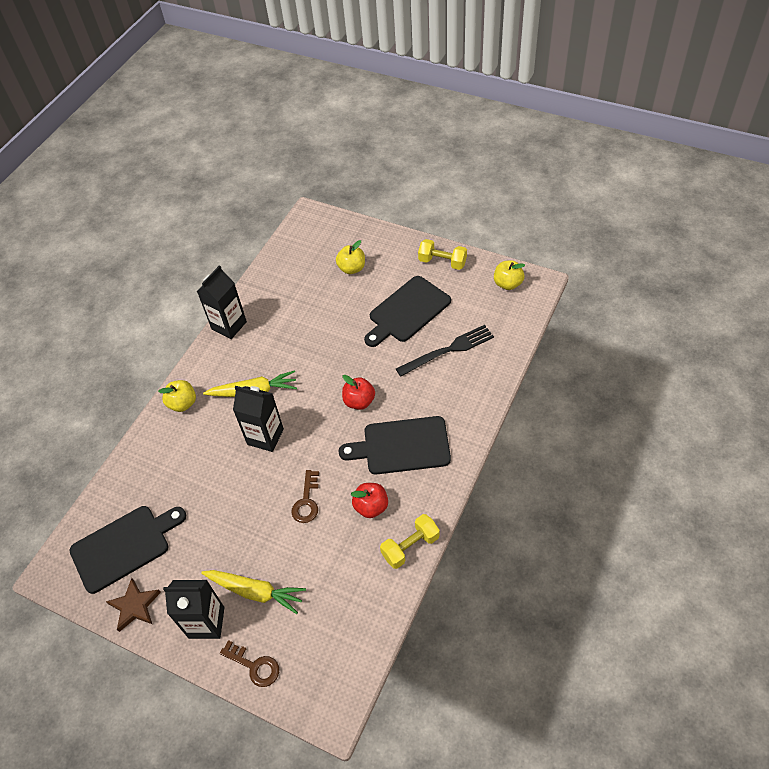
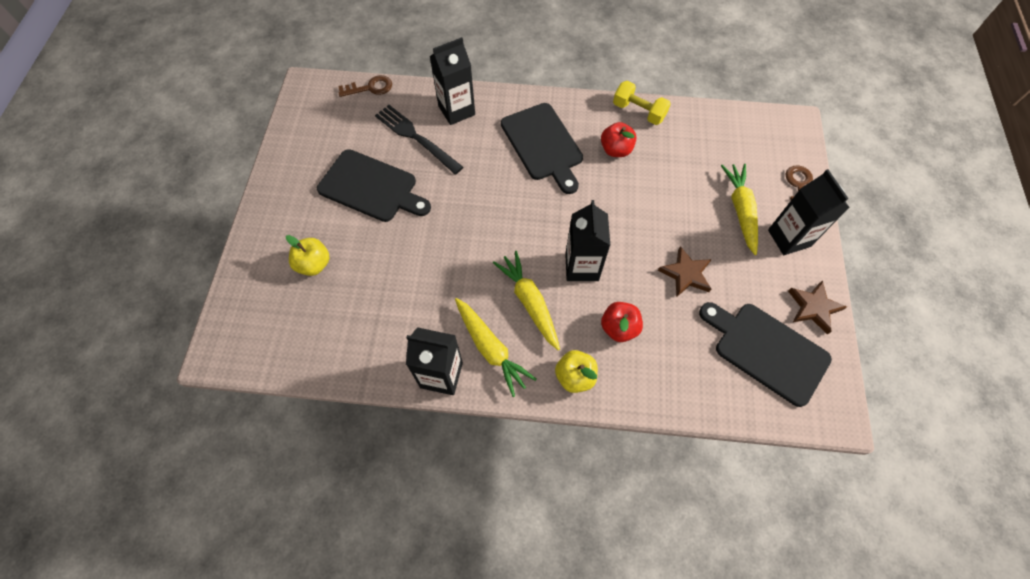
camera: 115 degrees left, 10 degrees up
(219, 514) = (686, 274): none -> brown star
(232, 358) = (490, 348): none -> yellow carrot
(307, 501) = (635, 202): brown key -> brown key (370, 88)
(359, 401) = (505, 195): red apple -> red apple (619, 328)
(442, 262) = (288, 174): yellow dumbbell -> none
(469, 387) = (456, 110): none -> black carton
(507, 284) = (312, 109): yellow apple -> none

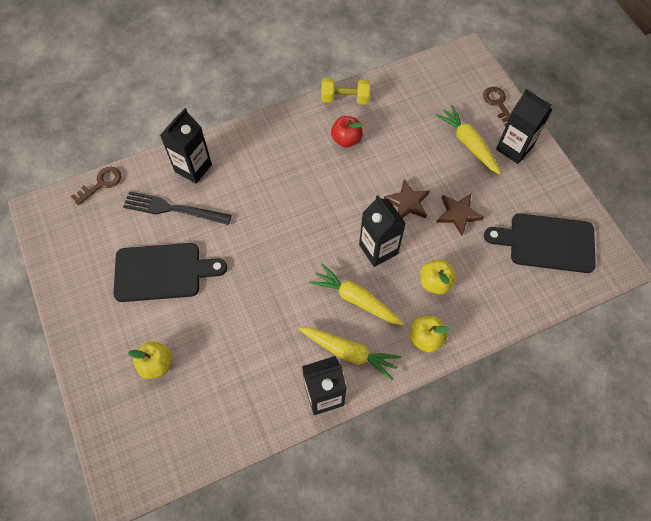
camera: 30 degrees left, 0 degrees up
(543, 145) = (285, 163): black cutting board -> none
(619, 328) = (435, 282): red apple -> yellow apple
(813, 308) = (560, 193): brown star -> brown star (407, 203)

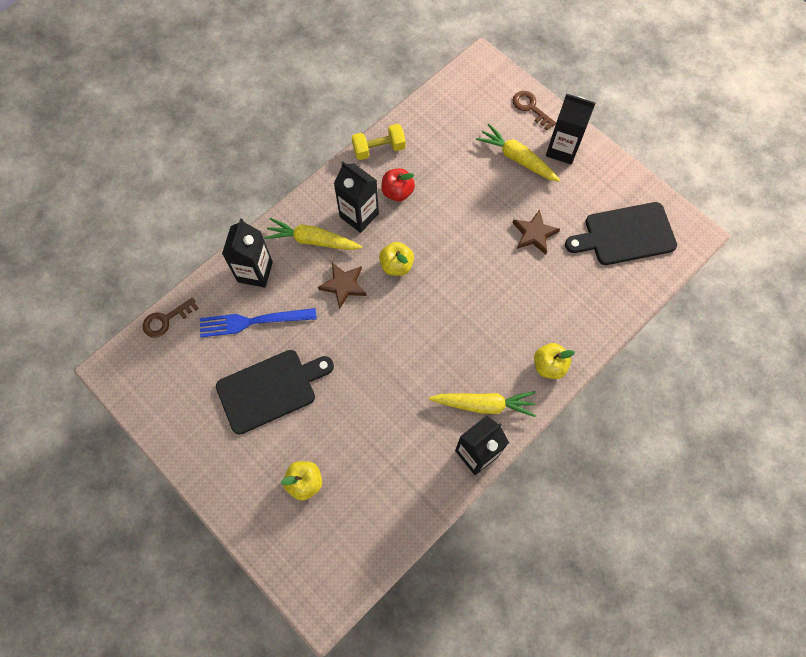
camera: 20 degrees left, 5 degrees up
(101, 183) = (166, 320): brown key -> brown key turned 150 degrees counterclockwise
(173, 209) = (253, 321): black fork -> blue fork
(356, 299) = (470, 351): yellow carrot -> yellow carrot (312, 240)
(378, 249) = (472, 294): black carton -> black carton (359, 215)
(407, 203) = (482, 238): brown star -> brown star (343, 285)
(435, 282) = (537, 309): yellow apple -> yellow apple (396, 265)

